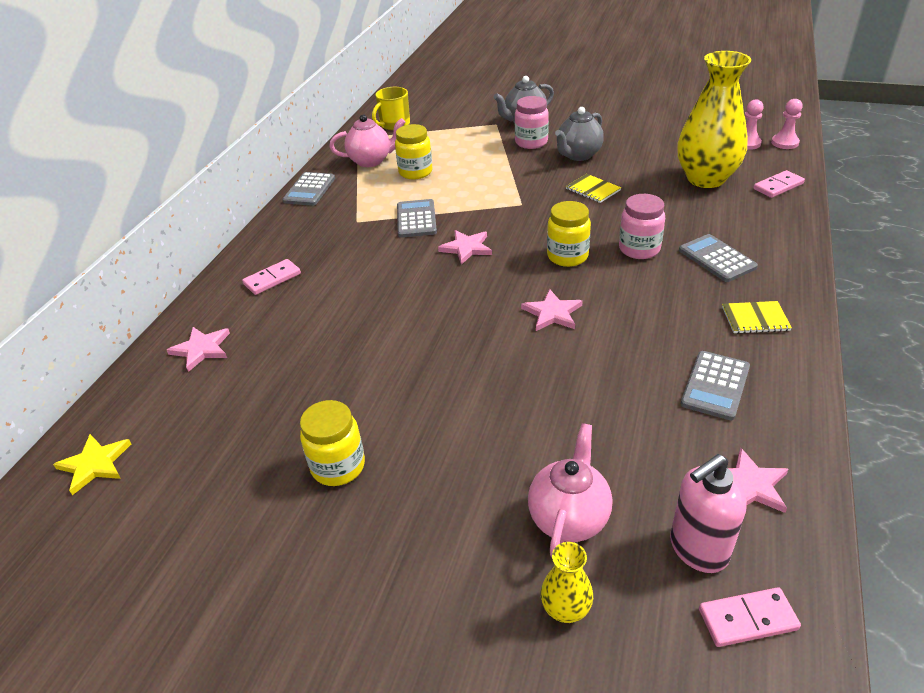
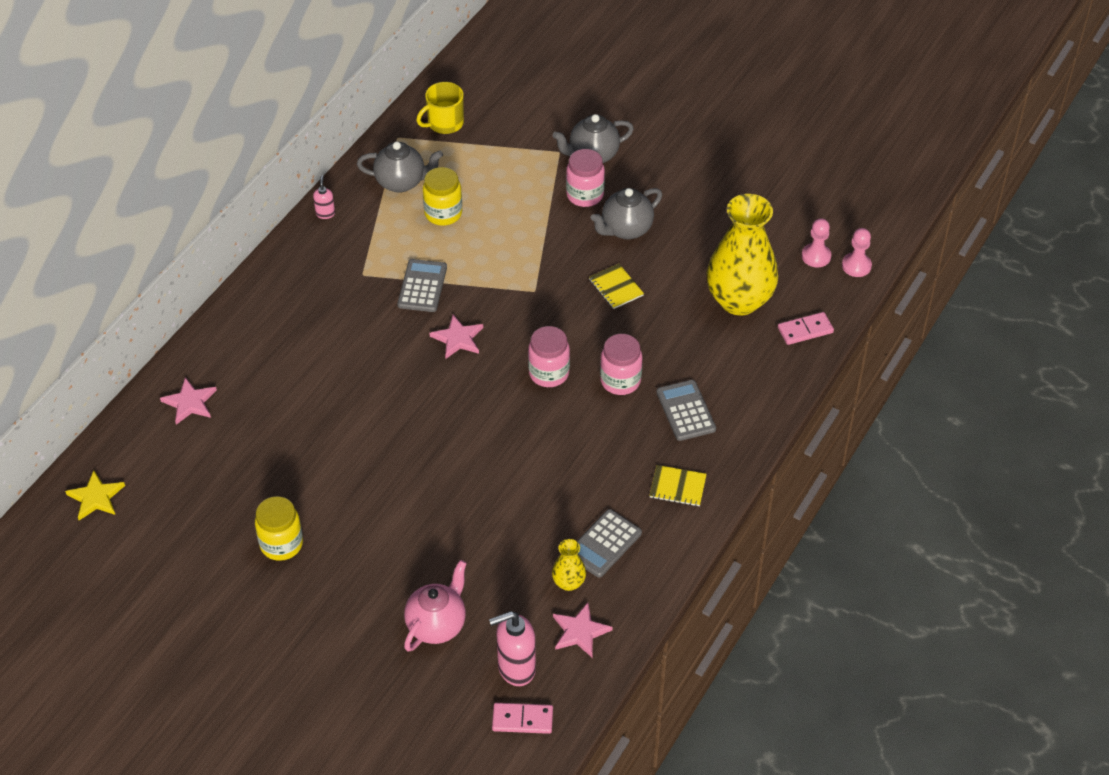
camera: 10 degrees right, 10 degrees up
(272, 279) = (265, 334): pink domino -> none
(309, 190) = (325, 213): grey calculator -> pink soap dispenser
(371, 161) = (401, 182): pink teapot -> grey teapot
(552, 313) = (505, 437): pink star -> none
(565, 609) = (407, 686): yellow vase -> yellow vase (568, 582)
(567, 256) = (549, 373): yellow jar -> pink jar

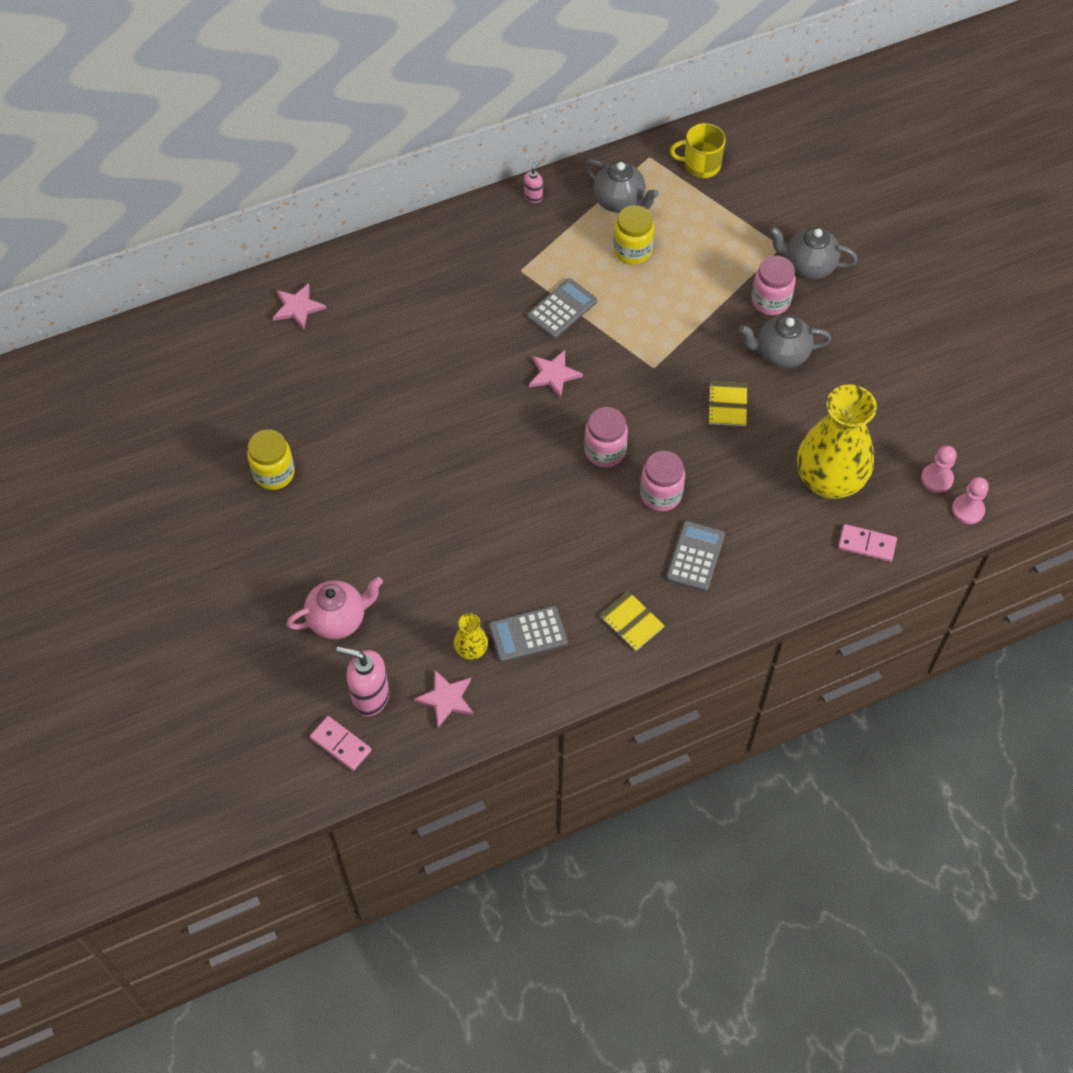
camera: 35 degrees right, 10 degrees up
(96, 497) = (168, 348): yellow star -> none

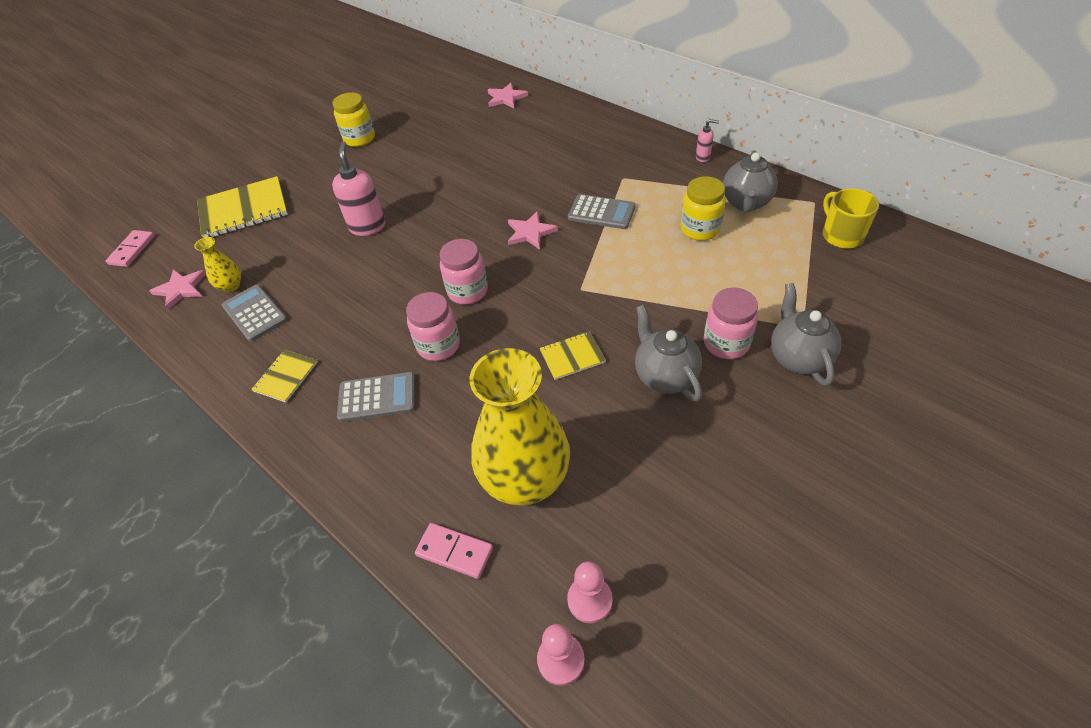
camera: 70 degrees right, 10 degrees down
(338, 619) = (243, 210): pink teapot -> yellow notebook
(370, 697) = (176, 249): pink soap dispenser -> pink soap dispenser (367, 226)
(866, 544) = (454, 552): pink domino -> pink domino turned 60 degrees counterclockwise

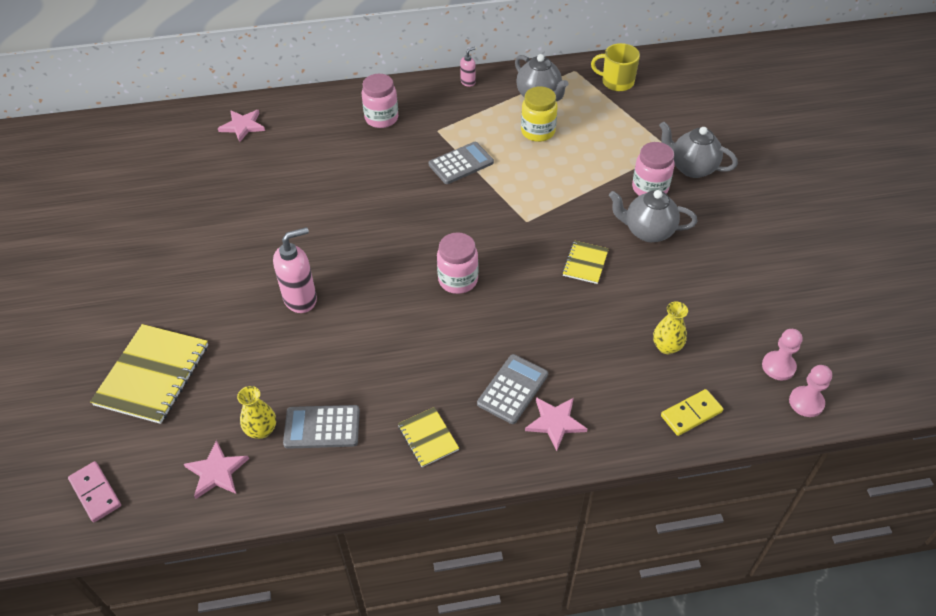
camera: 55 degrees left, 0 degrees up
(359, 139) = (160, 243): yellow jar -> none
(367, 226) = (301, 299): pink soap dispenser -> pink soap dispenser turned 120 degrees clockwise
(438, 346) = (497, 327): pink jar -> pink jar (381, 118)
(454, 552) = (691, 414): pink domino -> yellow domino
(525, 480) = (666, 347): yellow vase -> yellow vase, size x0.43
(530, 232) = (435, 211): pink star -> pink star (555, 422)

